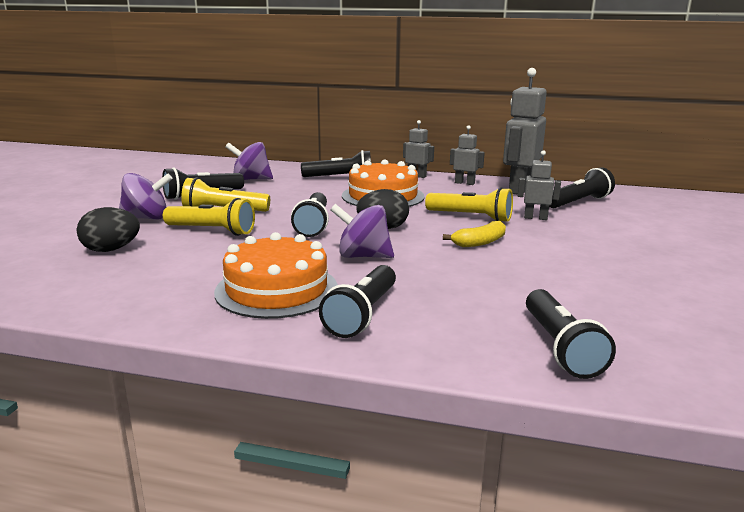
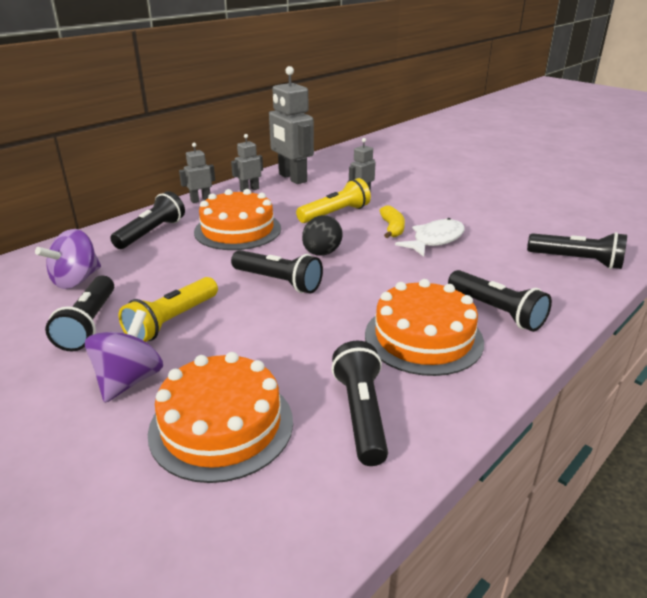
camera: 60 degrees left, 10 degrees up
(111, 250) = (221, 425): black egg -> orange cake
(212, 231) = (232, 341): yellow flashlight -> none
(363, 256) = (380, 280): purple spinning top -> none
(485, 264) = (435, 240): none -> white fish
(578, 202) = (345, 172): black flashlight -> black flashlight (361, 414)

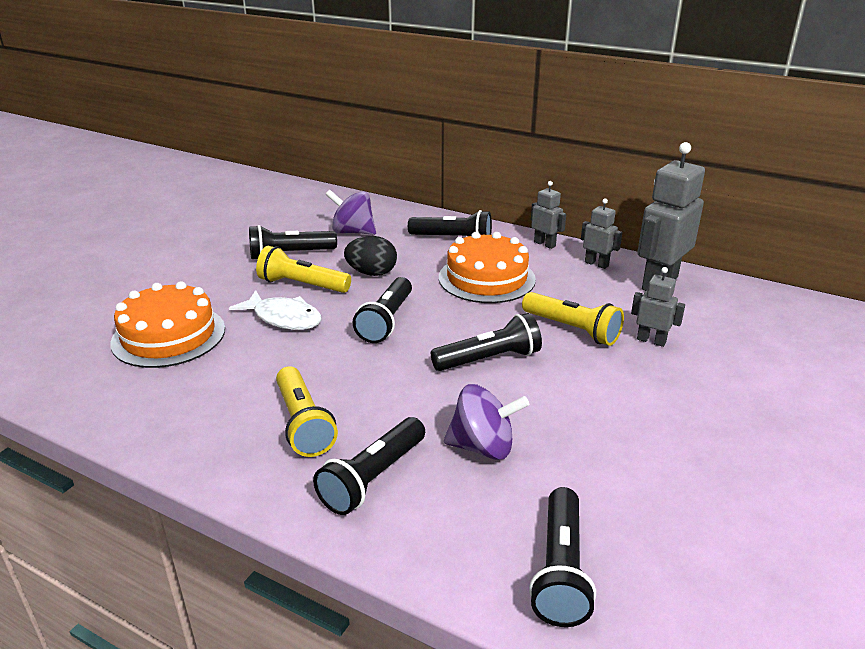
camera: 75 degrees right, 0 degrees up
(129, 380) = (221, 288): purple spinning top -> purple spinning top (483, 447)
(321, 253) = (460, 336): black egg -> black egg (372, 273)
(361, 414) = (180, 398): black flashlight -> black flashlight (489, 359)
(392, 228) = (559, 377): yellow banana -> none
(423, 337) = (303, 424): orange cake -> yellow flashlight
(435, 240) = (546, 416): white fish -> white fish (284, 318)

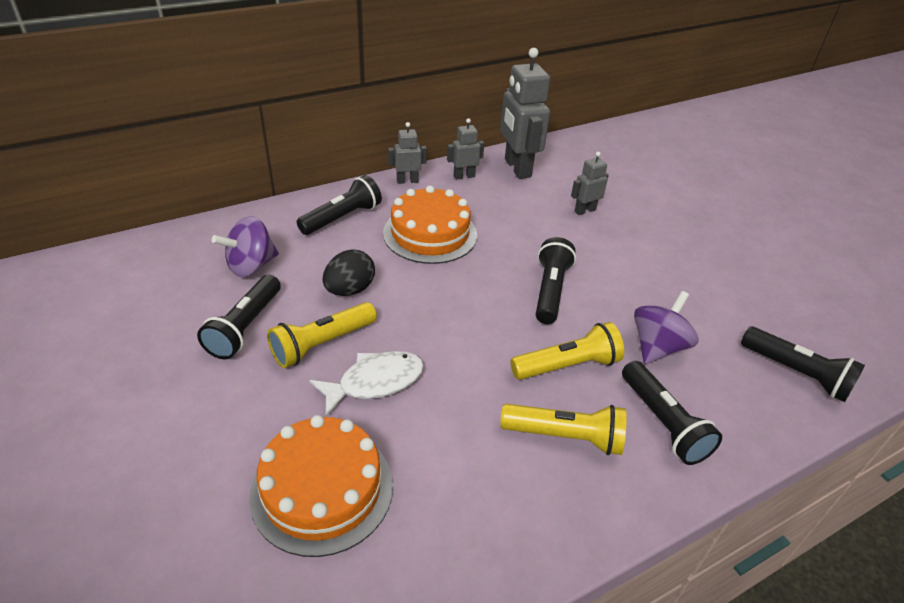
camera: 60 degrees left, 10 degrees up
(386, 321) = (444, 318): black flashlight -> none
(572, 329) = (543, 233): yellow flashlight -> yellow flashlight (567, 366)

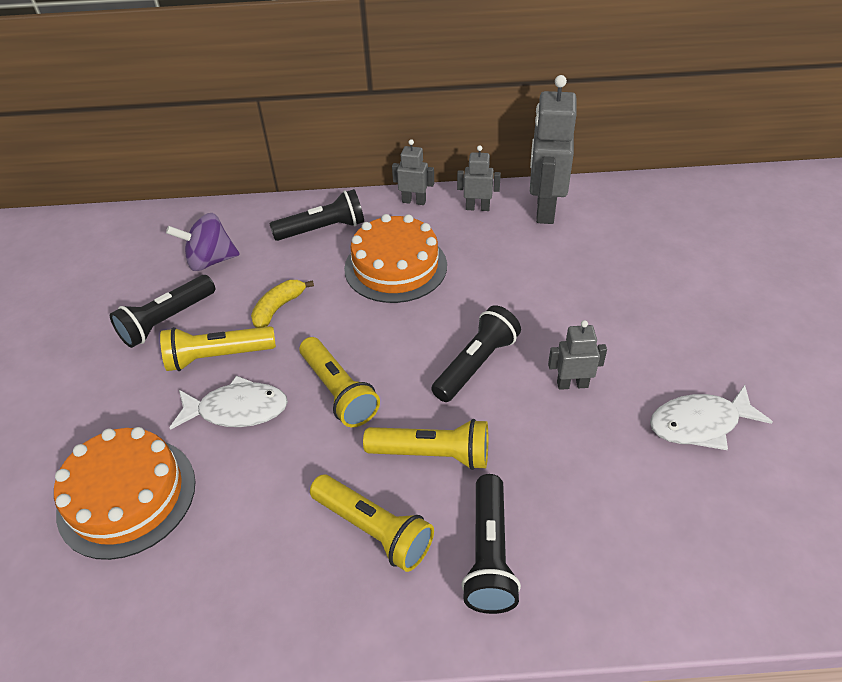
camera: 30 degrees right, 5 degrees up
(350, 290) = (278, 308): black egg -> yellow banana
(455, 341) = (338, 392): none -> yellow flashlight
(584, 210) = (587, 279): grey robot -> grey robot (572, 384)
(657, 347) = (550, 466): purple spinning top -> none
(731, 289) = (700, 424): none -> white fish
(796, 373) = (703, 556): black flashlight -> none

